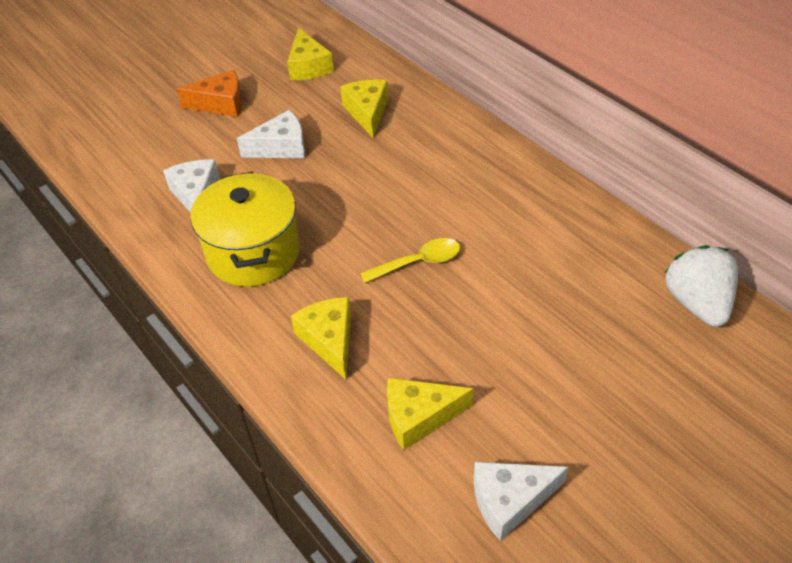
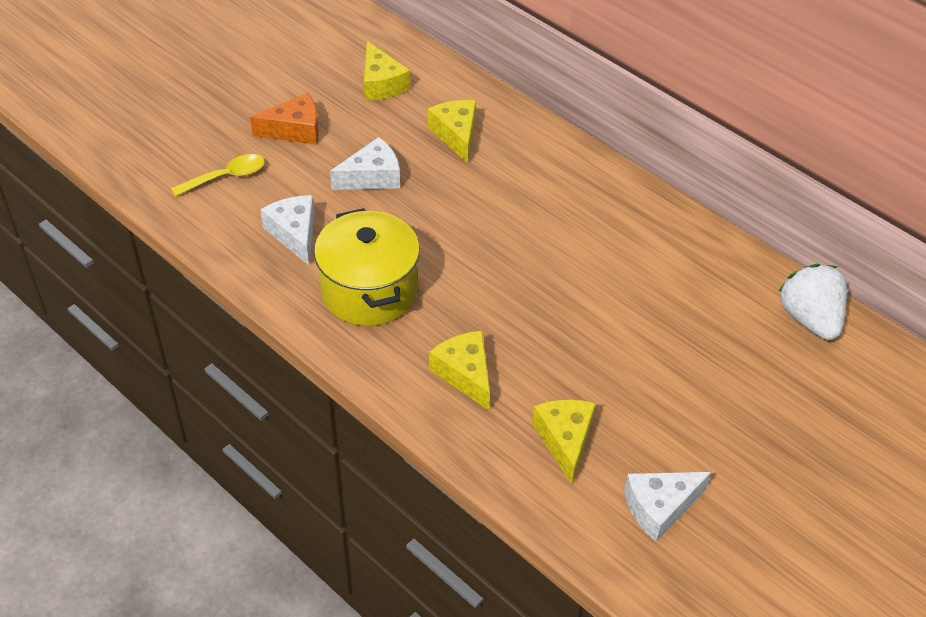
camera: 10 degrees left, 0 degrees up
(418, 262) = (538, 292): yellow spoon -> yellow spoon (226, 177)
(419, 417) = (565, 440): yellow cheese -> yellow cheese turned 105 degrees clockwise

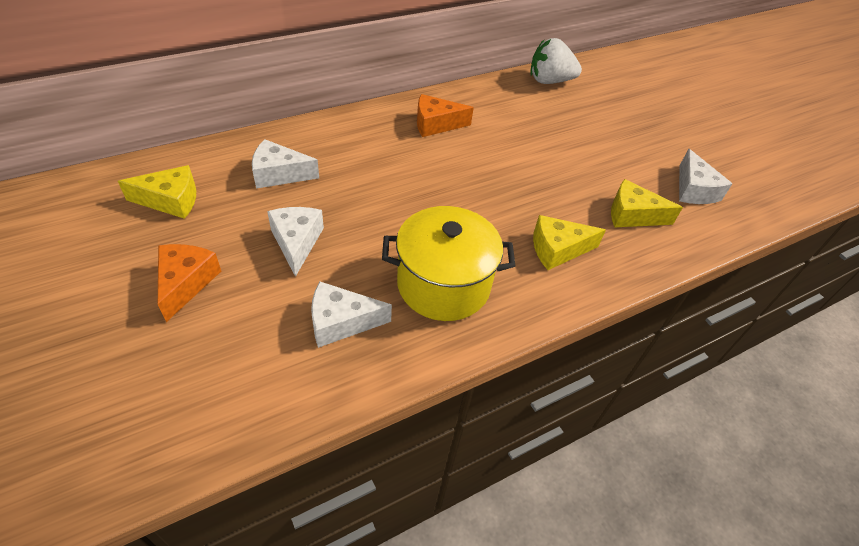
camera: 75 degrees left, 0 degrees up
(226, 177) = (216, 363): yellow spoon -> none
(456, 135) = (279, 174): yellow cheese -> white cheese
(620, 226) = (436, 124): none -> orange cheese

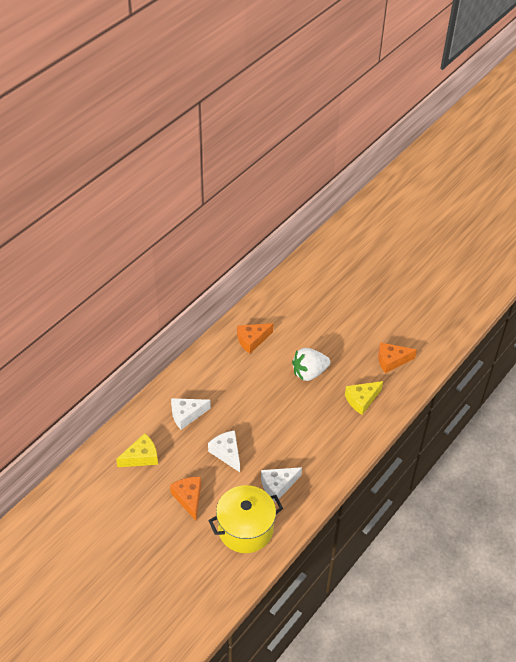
camera: 20 degrees left, 0 degrees up
(443, 285) = (315, 445): yellow pot -> yellow pot (245, 529)
(549, 81) = (302, 273): white strawberry -> white strawberry (309, 373)
(632, 215) = (391, 361): yellow cheese -> orange cheese
(694, 190) = (418, 328): white cheese -> none

